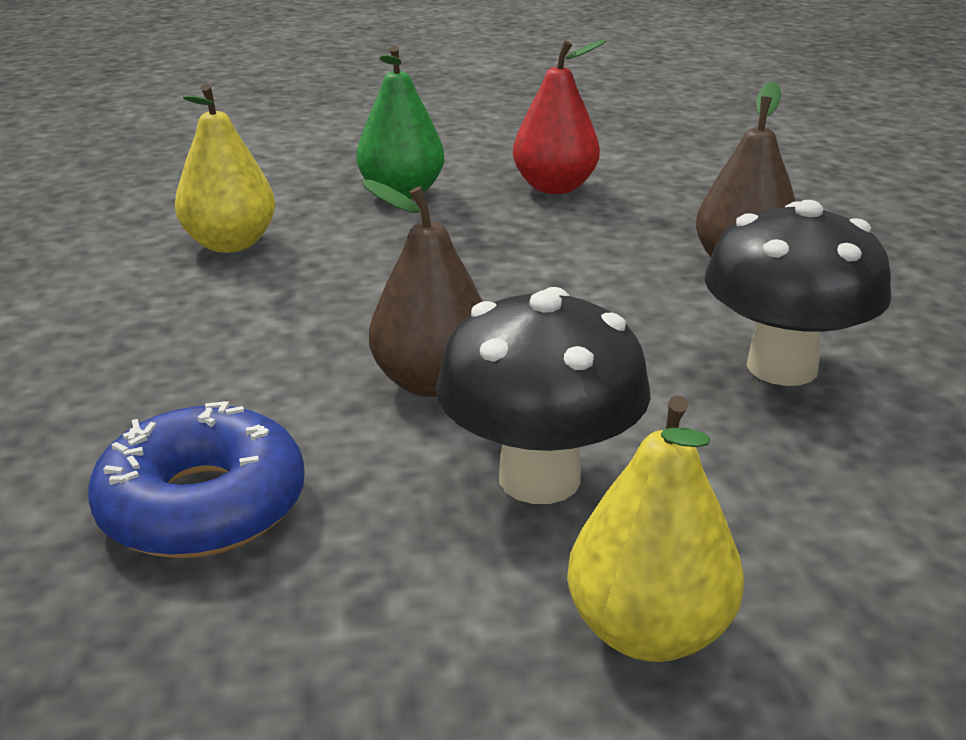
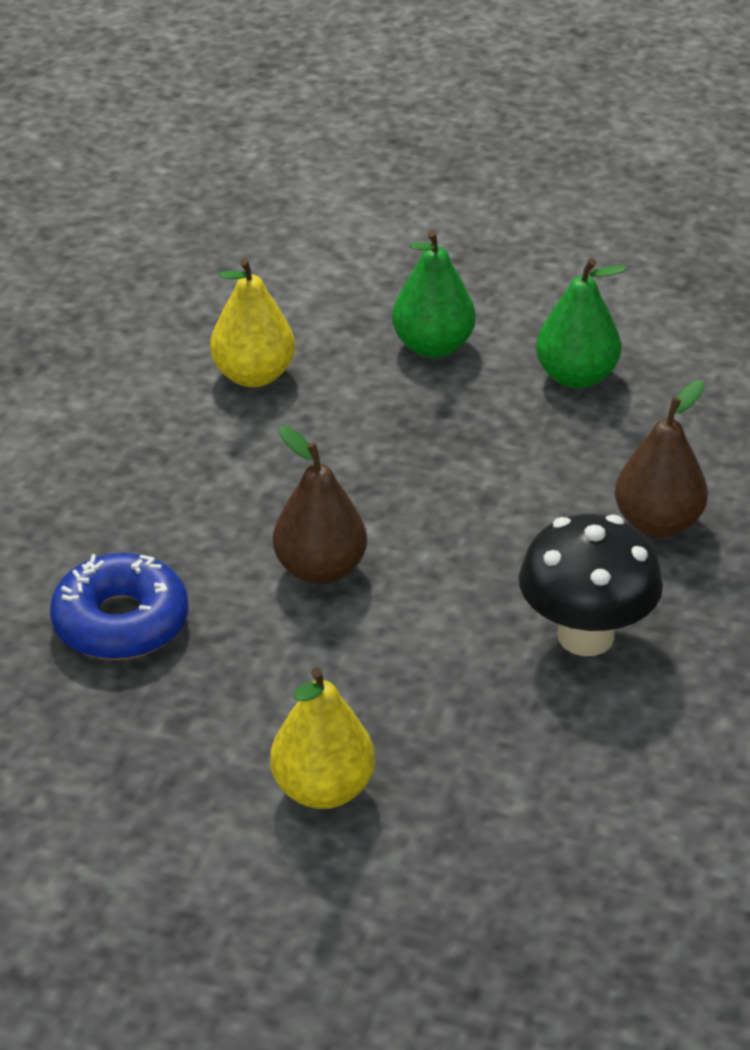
camera: 25 degrees right, 10 degrees up
(539, 478) = (336, 671): black mushroom -> none
(554, 187) = (576, 377): red pear -> green pear

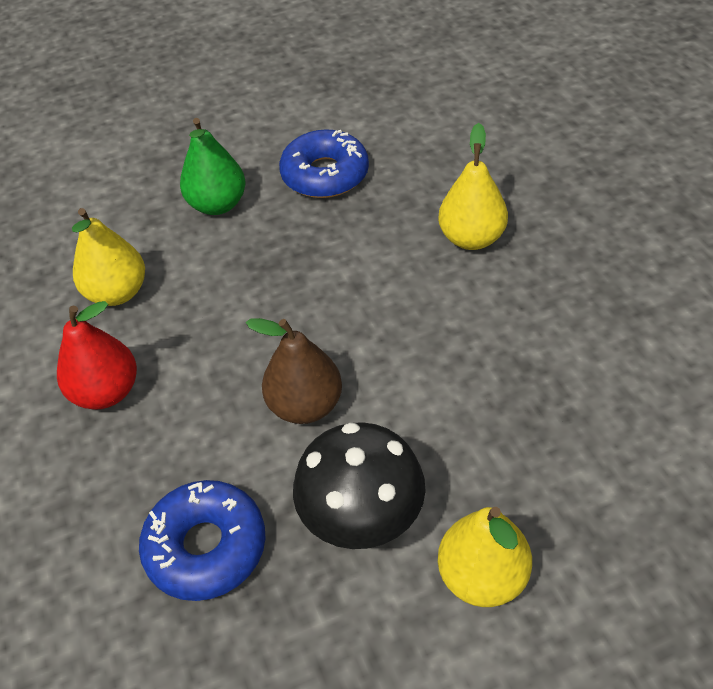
camera: 35 degrees left, 10 degrees up
(160, 454) = (106, 392): none -> red pear
(576, 377) = (325, 175): green pear -> blue donut
(585, 636) = (514, 339): black mushroom -> black mushroom (362, 520)
(657, 523) = (471, 238): brown pear -> yellow pear

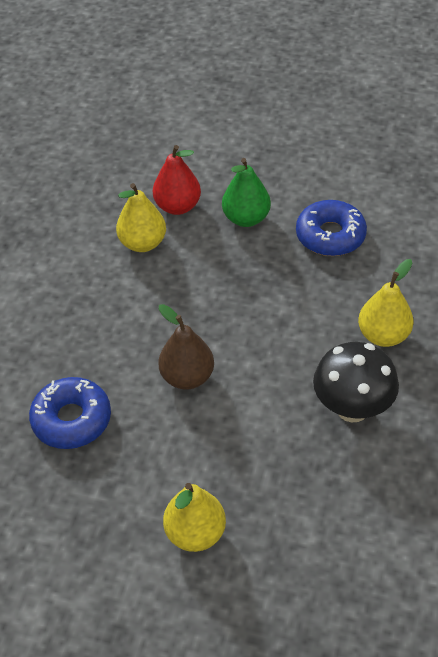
camera: 35 degrees right, 0 degrees up
(106, 392) = (90, 301): red pear -> red pear (177, 206)
(362, 520) = (161, 460): black mushroom -> black mushroom (352, 408)

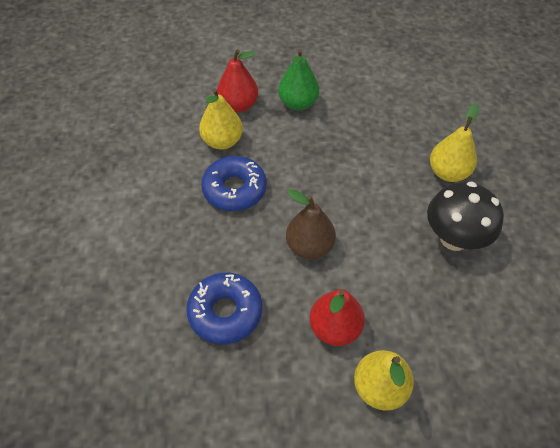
camera: 20 degrees left, 5 degrees up
(176, 464) = (335, 328): none -> red pear
(330, 236) = (369, 103): blue donut -> blue donut (234, 189)

